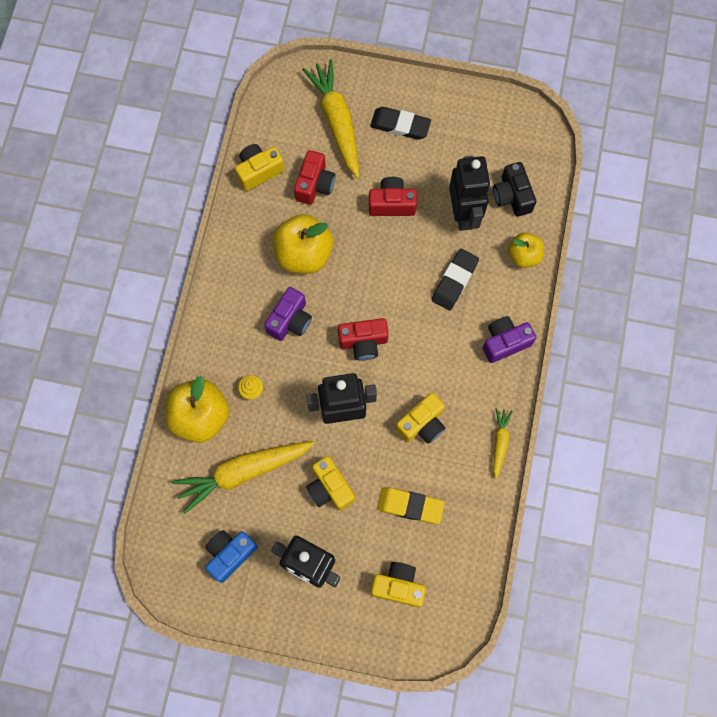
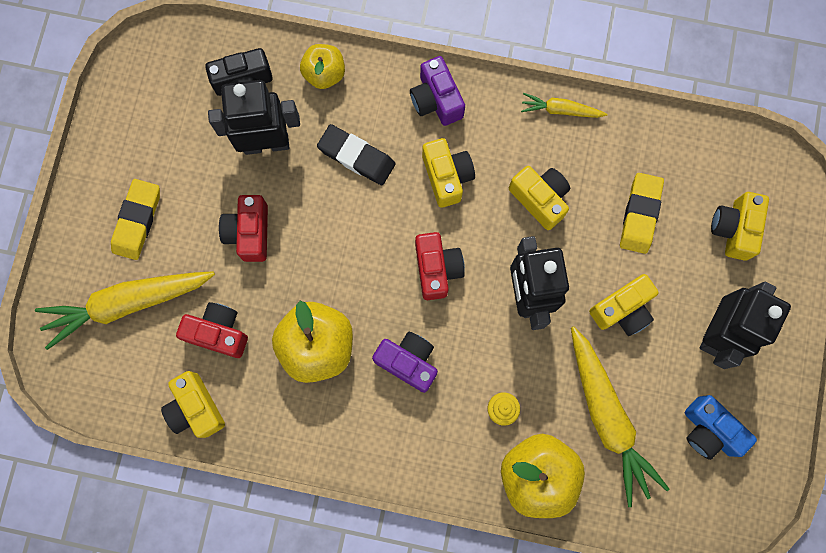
camera: 90 degrees left, 5 degrees up
(400, 125) = (137, 221): black eraser -> yellow eraser
(439, 350) = (447, 176): none -> yellow camera

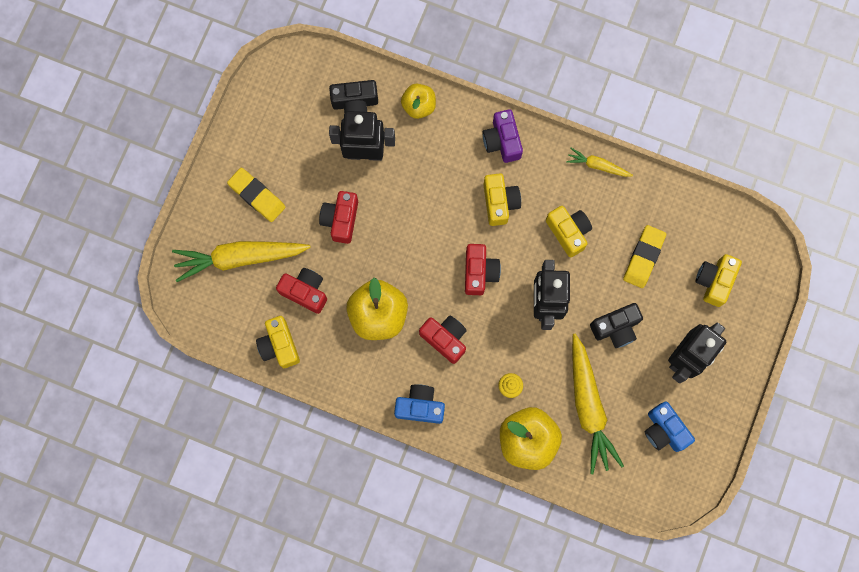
camera: 10 degrees right, 0 degrees up
(137, 221) = (257, 196): yellow eraser -> yellow eraser turned 75 degrees counterclockwise
(356, 156) = (432, 175): black eraser -> none
(391, 456) = (420, 406): none -> blue camera
(408, 362) = (445, 339): purple camera -> red camera
(622, 310) = (616, 328): yellow camera -> black camera

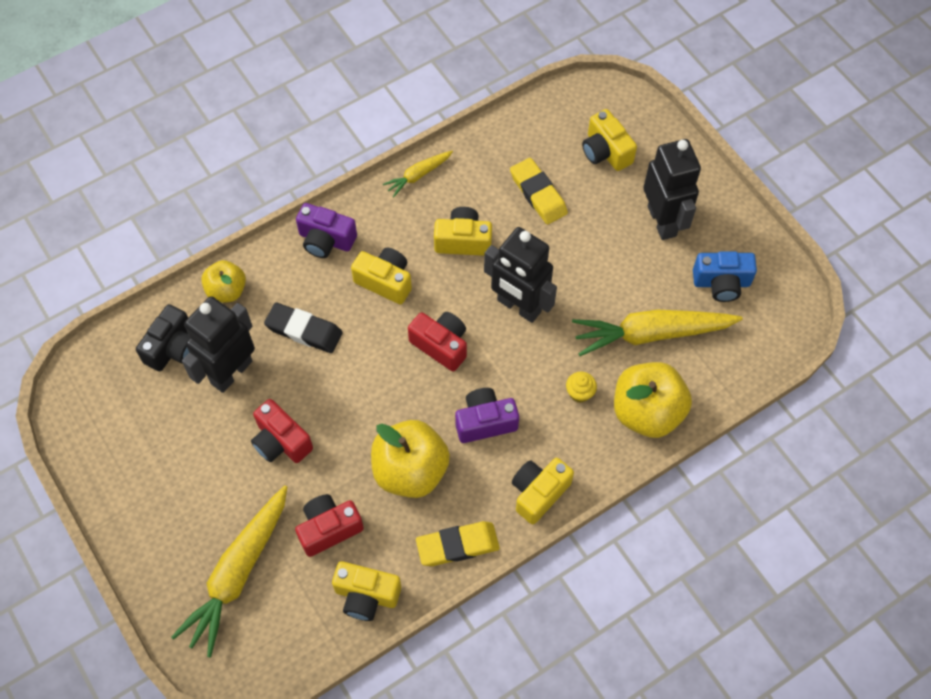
camera: 55 degrees left, 15 degrees down
(257, 196) = (185, 510): yellow eraser -> yellow eraser (457, 545)
(420, 406) = (538, 493): blue camera -> yellow camera
(426, 176) = (304, 330): none -> black eraser
(445, 339) = (485, 422): red camera -> purple camera
(588, 406) = (651, 334): yellow carrot -> yellow carrot turned 150 degrees clockwise
(616, 328) = (589, 260): black camera -> none

